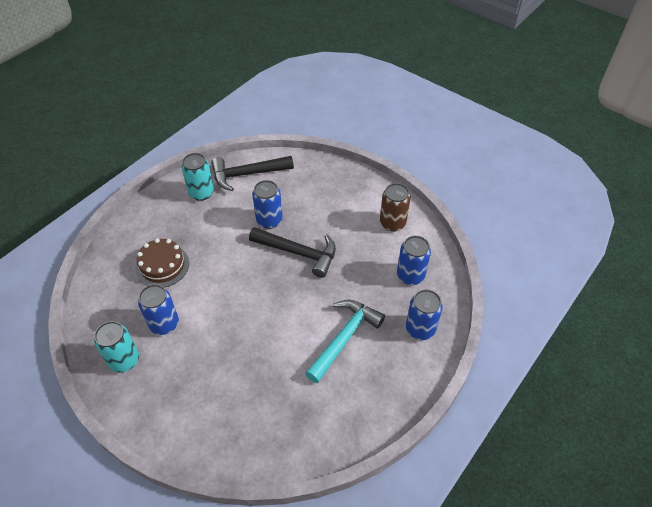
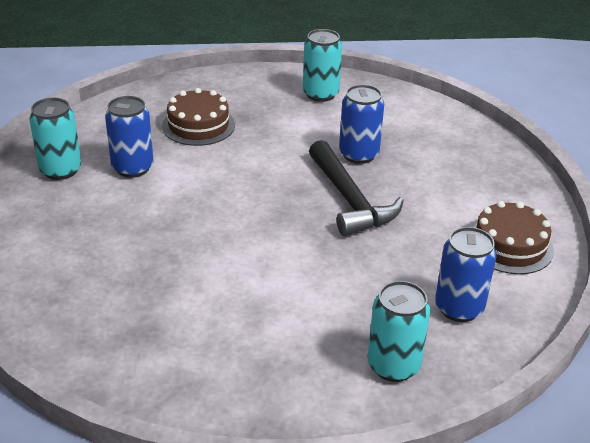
camera: 45 degrees right, 15 degrees down
(247, 174) = (392, 106): black hammer -> none
(344, 338) = (287, 305): turquoise hammer -> none
(392, 223) = (509, 245): brown can -> brown cake
(420, 329) = (393, 365): blue can -> turquoise can

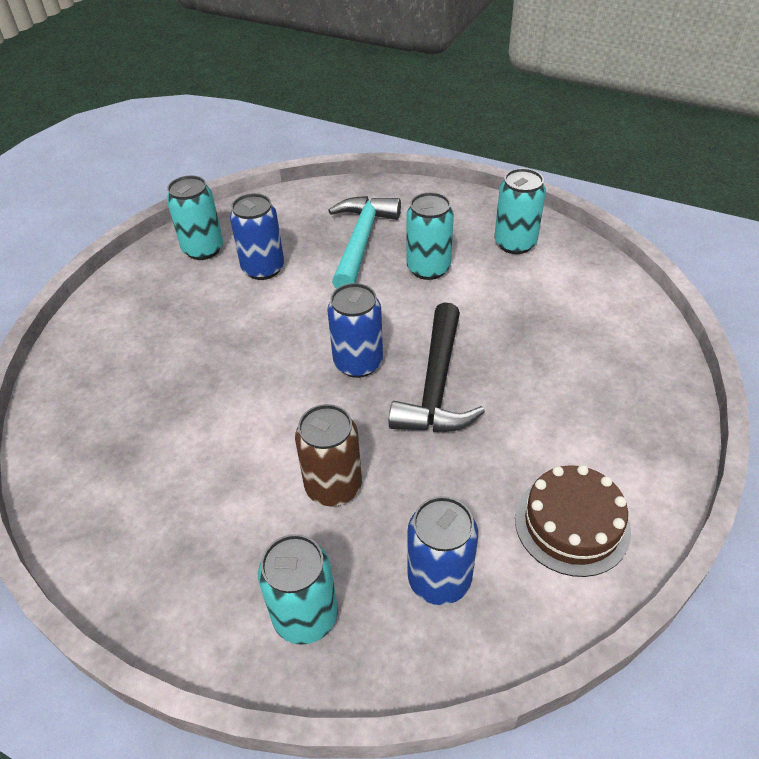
camera: 35 degrees right, 10 degrees up
(198, 125) = (361, 241): brown cake -> turquoise hammer
(271, 128) = (428, 268): none -> turquoise can
(337, 286) = (333, 487): none -> brown can
(358, 154) = (494, 332): blue can -> blue can (358, 363)

